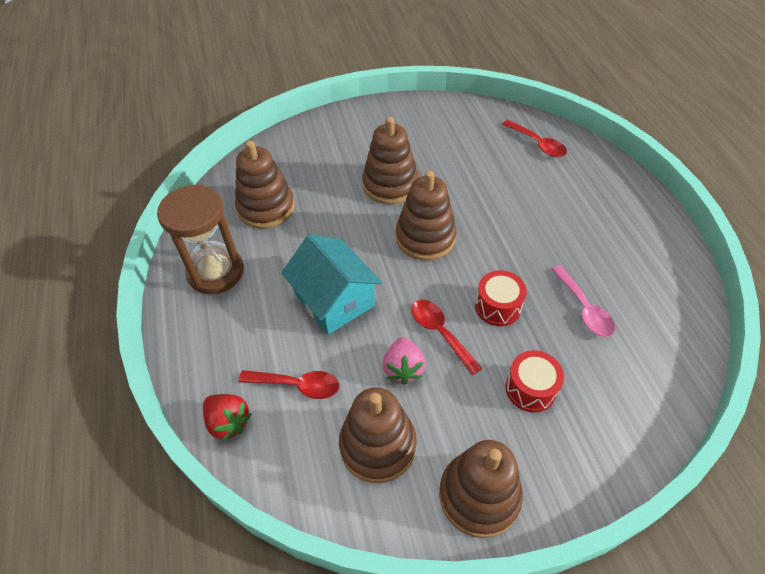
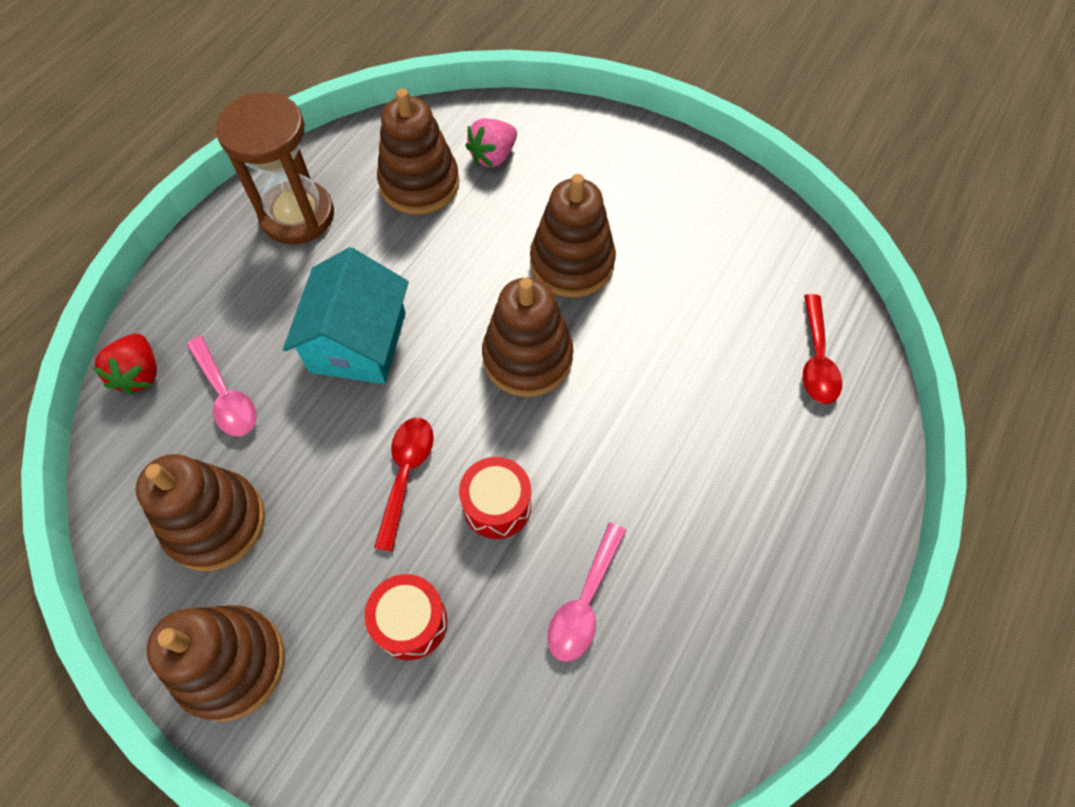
camera: 45 degrees right, 10 degrees up
(297, 385) = (226, 396): red spoon -> pink spoon
(403, 368) = (327, 474): pink strawberry -> pink strawberry (493, 156)

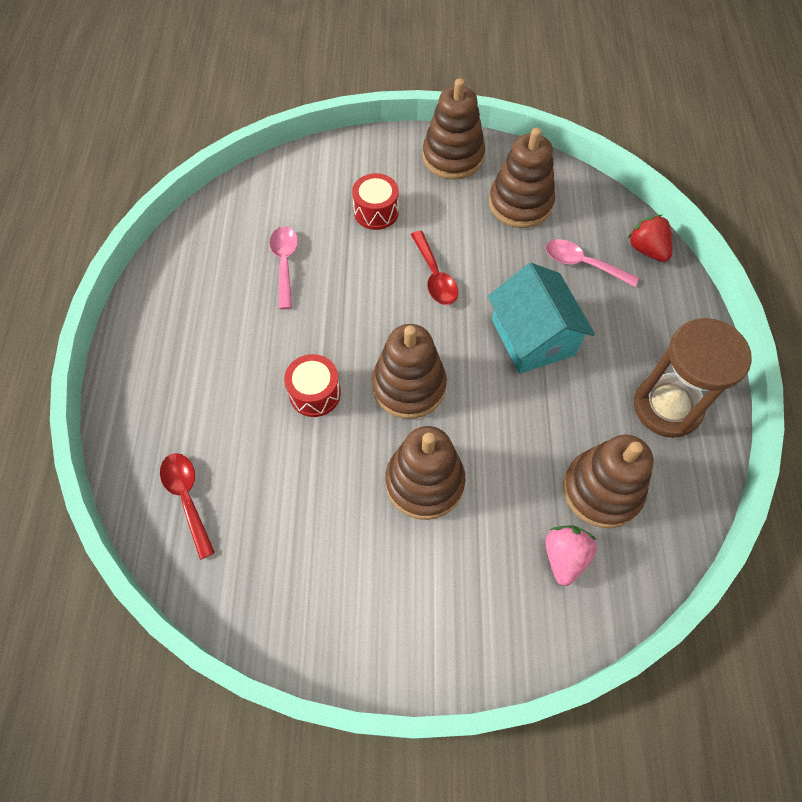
camera: 150 degrees right, 0 degrees up
(497, 505) = (367, 286): red drum -> red drum (315, 393)

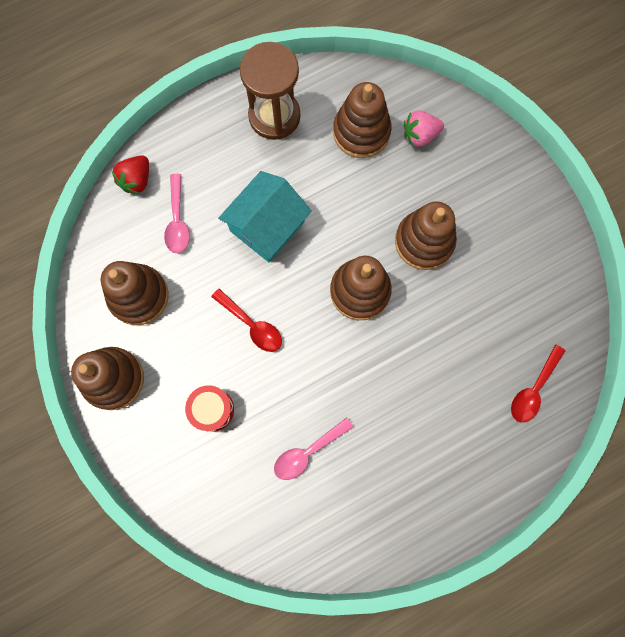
camera: 120 degrees left, 15 degrees up
(315, 393) = (405, 353): red drum -> none
(435, 276) = (252, 325): red spoon -> red spoon turned 90 degrees clockwise

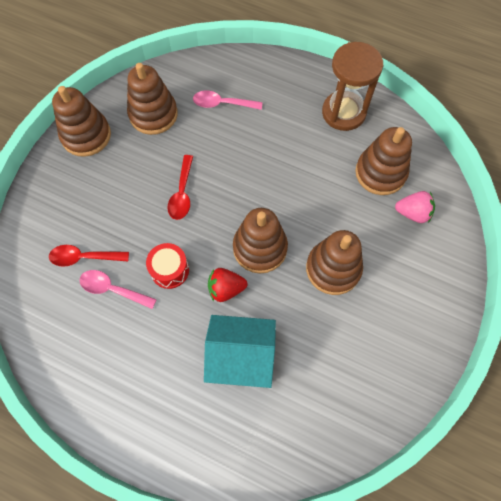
camera: 55 degrees right, 10 degrees down
(136, 180) = (231, 64): red strawberry -> red strawberry (226, 289)
(177, 221) = (222, 104): pink spoon -> pink spoon turned 45 degrees clockwise
(212, 409) = (104, 207): red drum -> red drum (170, 270)
(267, 226) = (261, 158): turquoise house -> turquoise house (241, 356)
(420, 135) = (412, 213): pink strawberry -> pink strawberry turned 150 degrees clockwise
(533, 389) = (277, 432): red spoon -> red spoon (84, 257)

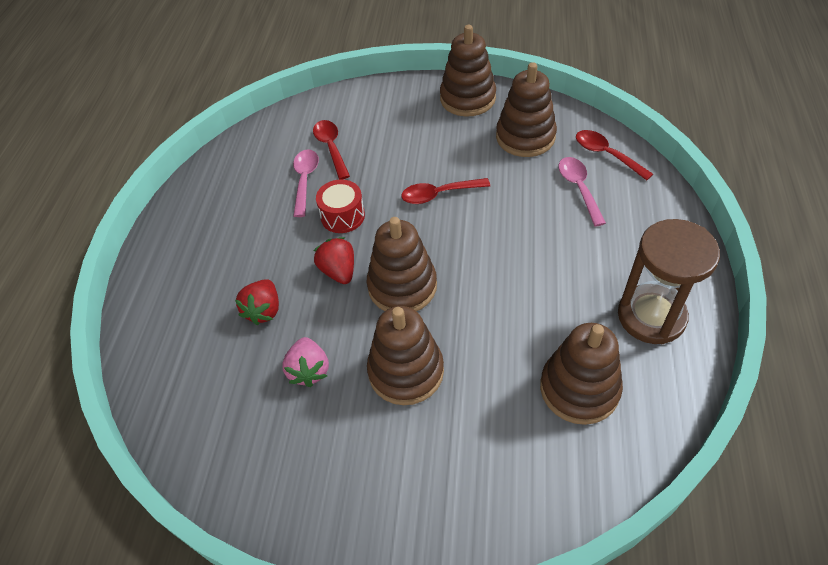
camera: 75 degrees right, 15 degrees down
(199, 74) = (606, 154): none -> red spoon
(241, 356) = (264, 310): turquoise house -> red strawberry
(412, 213) = (535, 449): pink strawberry -> pink strawberry (309, 370)

